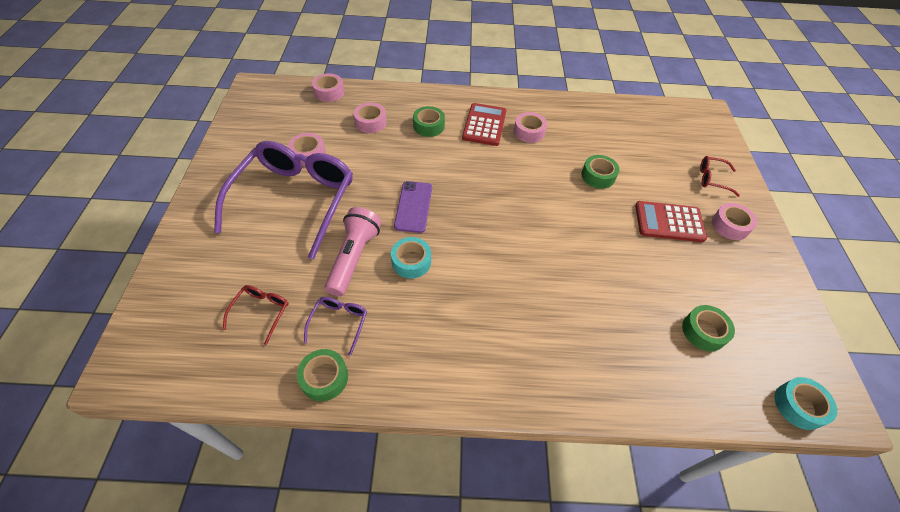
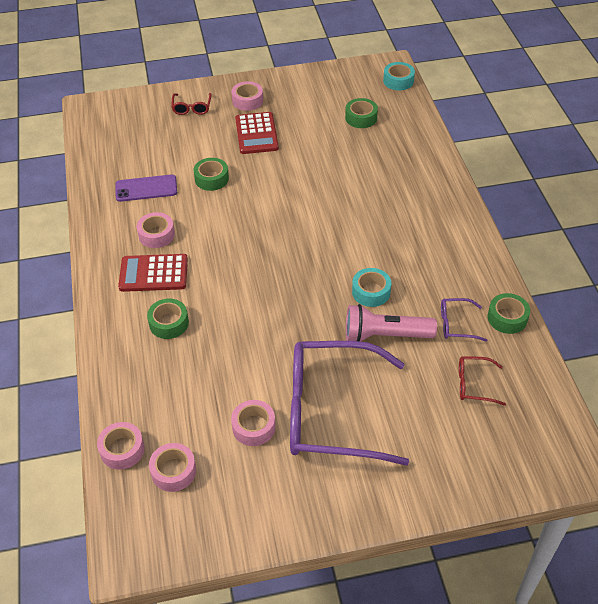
camera: 100 degrees left, 5 degrees down
(371, 122) = (176, 382): pink tape -> pink tape (173, 471)
(413, 206) = (302, 306): purple phone -> purple phone (146, 188)

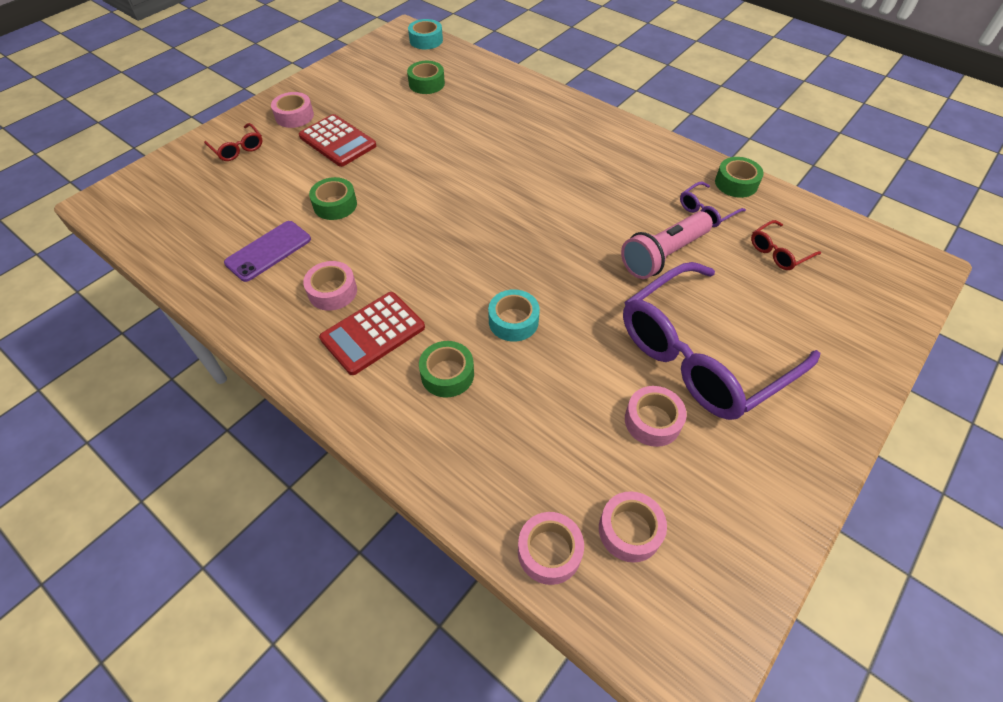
camera: 40 degrees left, 5 degrees up
(371, 292) = (607, 225): turquoise tape -> turquoise tape (513, 321)

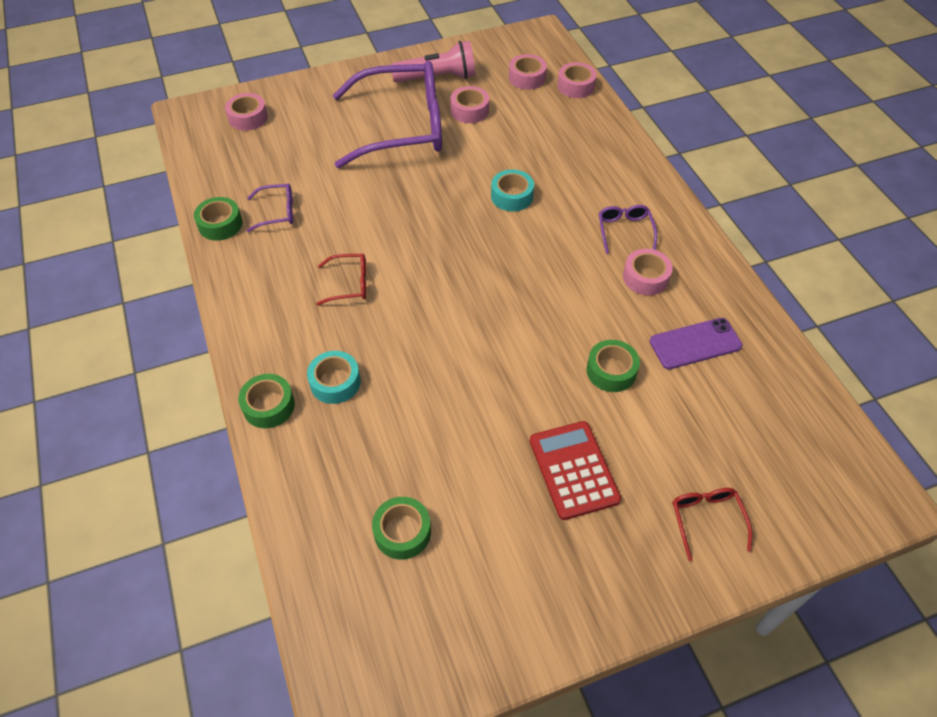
camera: 150 degrees left, 0 degrees up
(294, 116) = (615, 552): pink tape -> pink tape (248, 118)
(373, 333) = (624, 231): red calculator -> purple glasses
(426, 40) = (334, 654): turquoise tape -> turquoise tape (335, 382)
(447, 374) = (582, 182): green tape -> green tape (269, 406)
(663, 255) = (354, 194): pink flashlight -> pink flashlight (437, 77)
(778, 252) = (267, 161): red glasses -> red glasses (349, 284)

